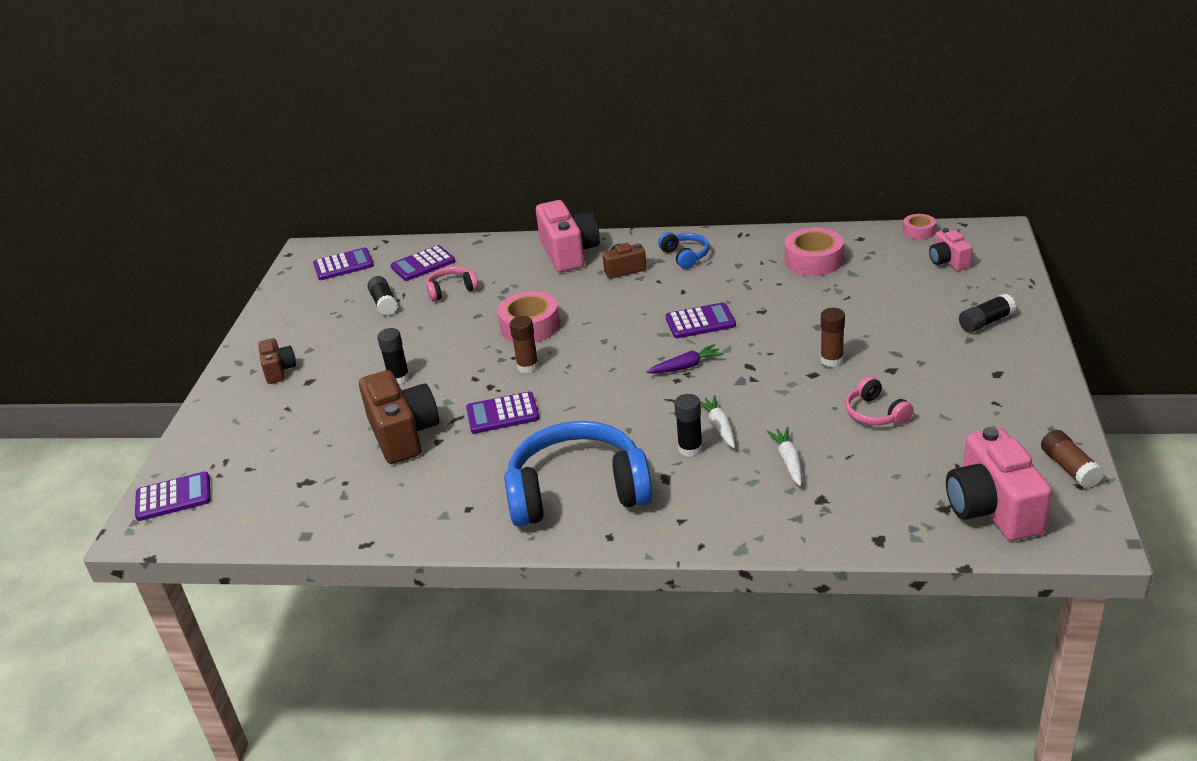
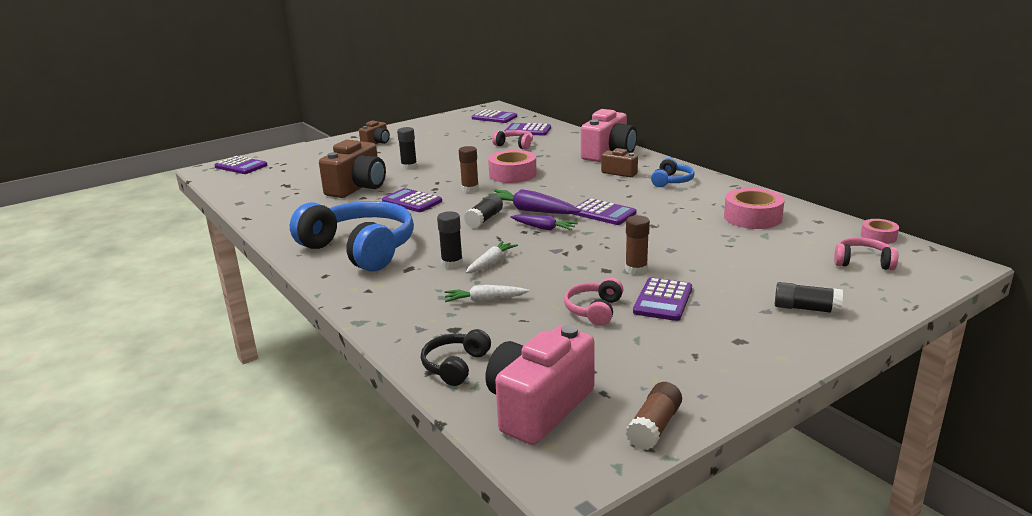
camera: 45 degrees right, 10 degrees down
(384, 304) = (474, 138): black glue stick -> black glue stick (484, 219)
(636, 356) = (530, 211): none -> purple carrot
(788, 461) = (484, 300): white carrot -> white carrot turned 135 degrees counterclockwise
(885, 524) = (455, 366): none -> black headphones
(899, 374) = (663, 300): none -> purple calculator
(948, 261) = (862, 262): pink camera -> pink headphones

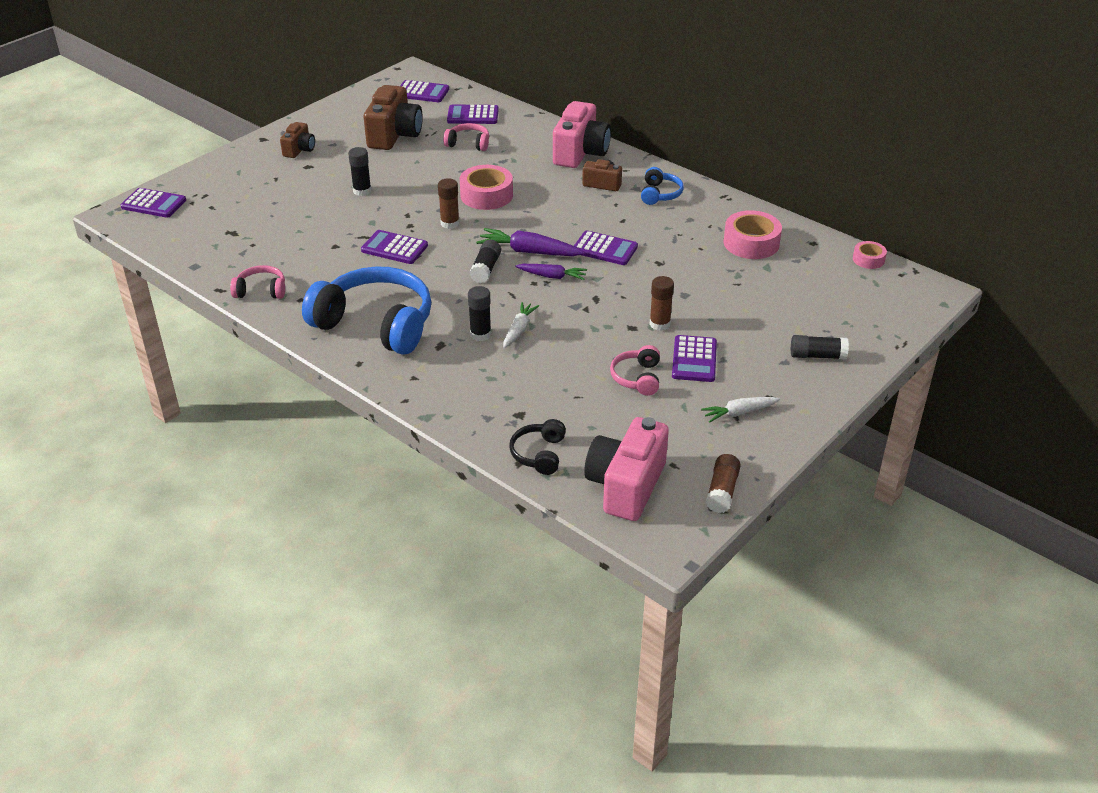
camera: 15 degrees left, 15 degrees up
(358, 188) = (320, 231): brown camera -> brown camera (394, 135)
(484, 300) = (533, 377): white carrot -> white carrot (739, 413)
(862, 262) = (857, 294): pink headphones -> pink headphones (261, 290)

